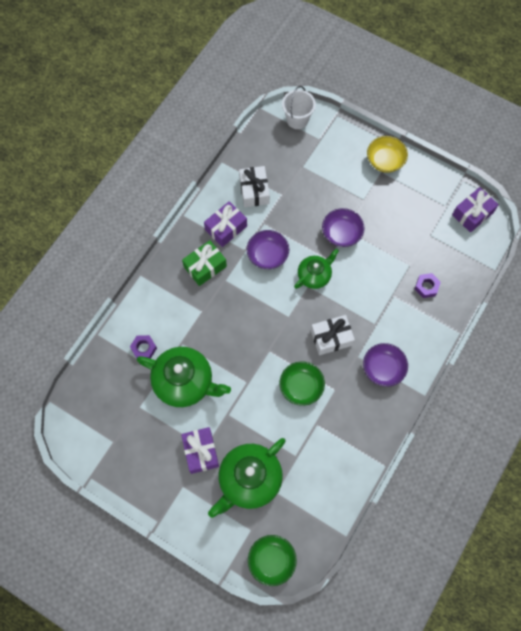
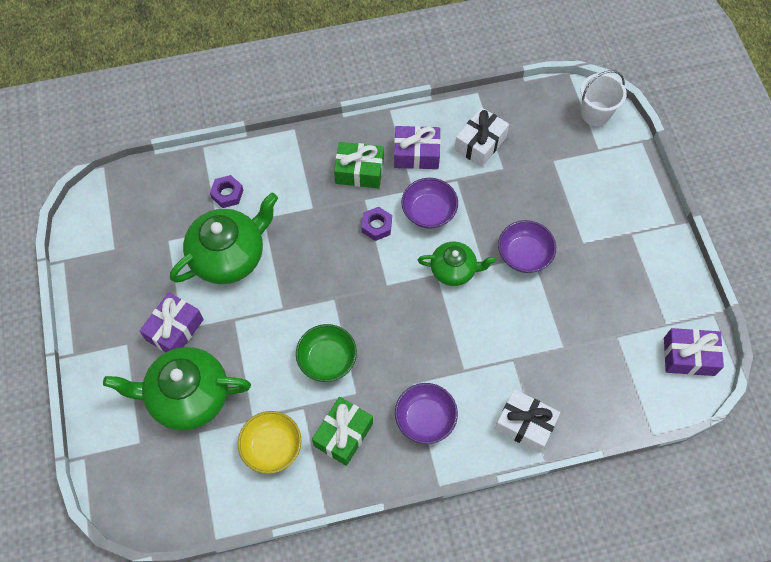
camera: 45 degrees right, 5 degrees down
(185, 382) = (229, 255): green teapot -> green teapot turned 105 degrees counterclockwise
(271, 560) = (126, 489): green bowl -> none
(331, 338) = (406, 342): white gift -> white gift (525, 424)
(351, 417) = (343, 434): none -> green gift
(385, 161) = (646, 225): yellow bowl -> yellow bowl (272, 447)
(426, 287) = (557, 383): purple nut -> purple nut (376, 226)

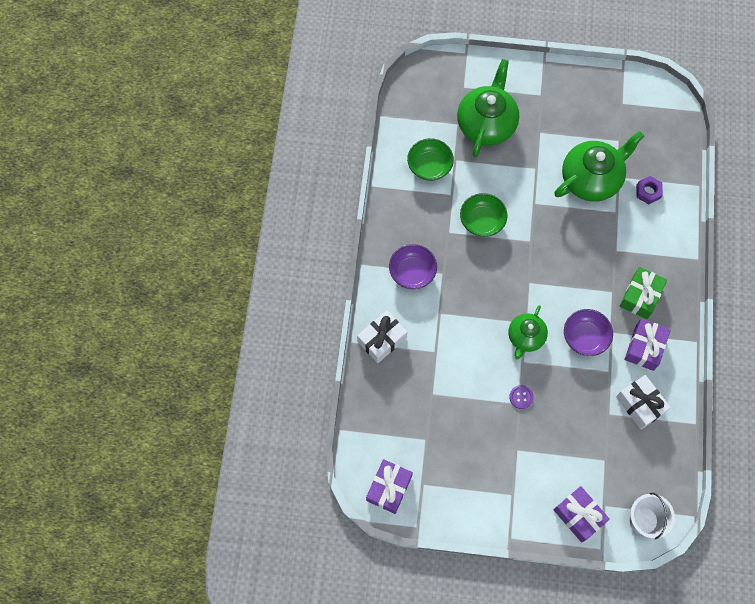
camera: 110 degrees right, 5 degrees up
(174, 329) = (541, 127): purple gift -> purple gift (579, 515)
(229, 255) = (591, 179): green teapot -> green teapot turned 105 degrees counterclockwise
(272, 447) = (429, 166): yellow bowl -> green bowl
(343, 434) = (421, 214): green gift -> none
(376, 226) = (584, 292): purple nut -> none
(524, 255) = (521, 397): purple bowl -> purple button

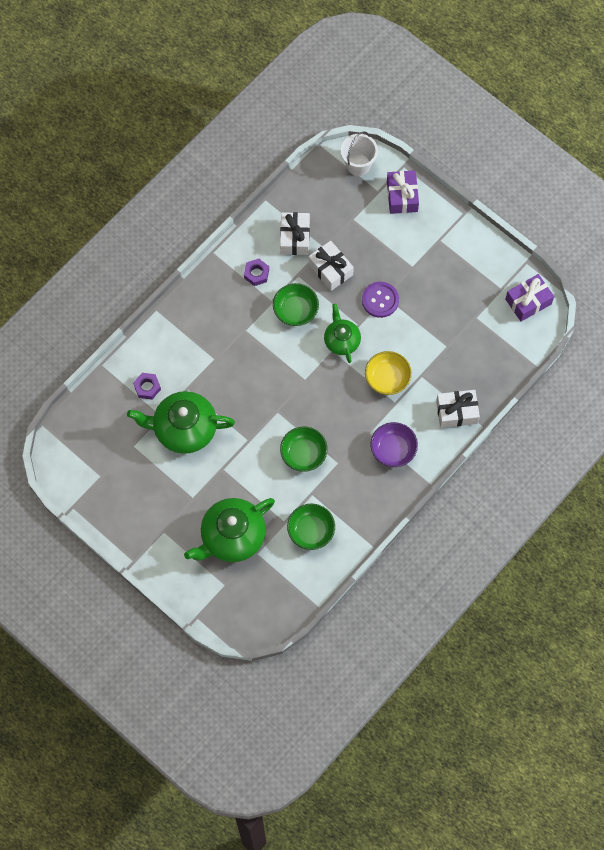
camera: 145 degrees left, 0 degrees up
(462, 330) = (387, 378): none -> yellow bowl
(521, 397) = (380, 300): purple button -> purple button, size x1.69
(525, 337) = (341, 340): green teapot -> green teapot turned 75 degrees counterclockwise
(585, 337) = (295, 310): purple bowl -> green bowl
(585, 396) = (330, 269): none -> white gift
(640, 296) = (226, 312): green gift -> none
(644, 347) = (256, 274): purple gift -> purple nut

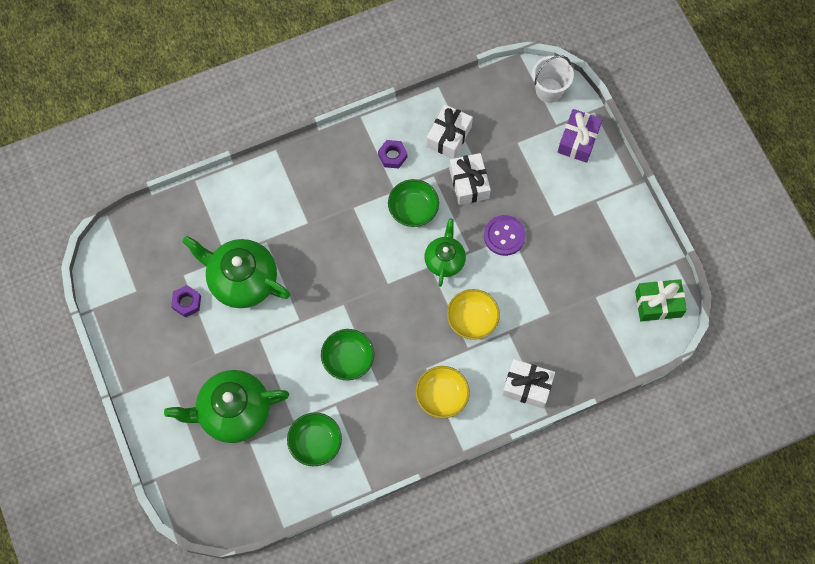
camera: 25 degrees right, 0 degrees up
(147, 387) = (227, 222): purple nut -> purple nut (187, 302)
(393, 450) = (442, 396): purple bowl -> yellow bowl
(528, 301) = (658, 304): purple gift -> green gift

